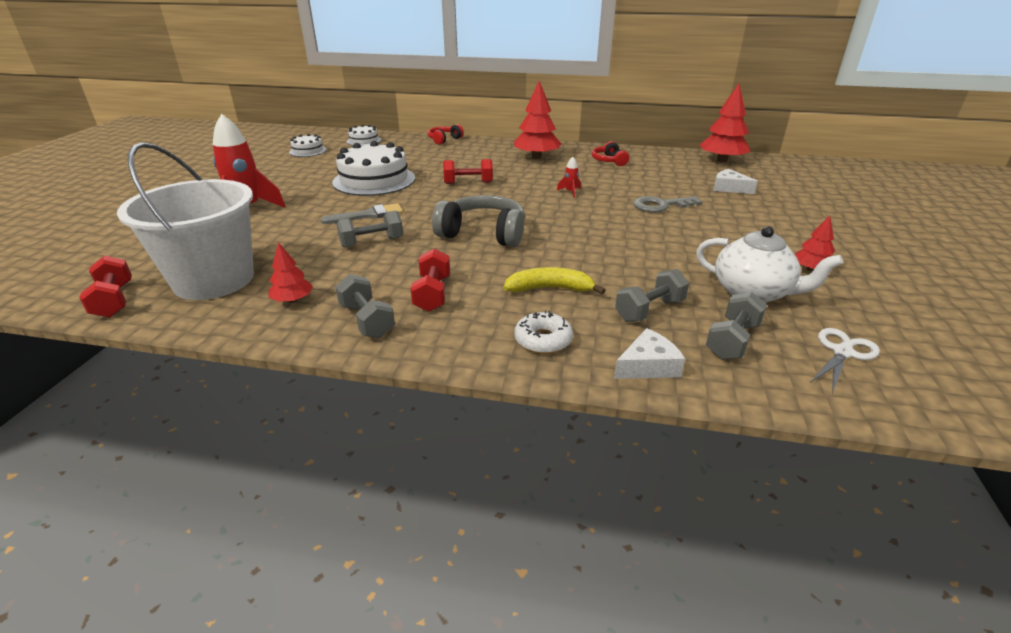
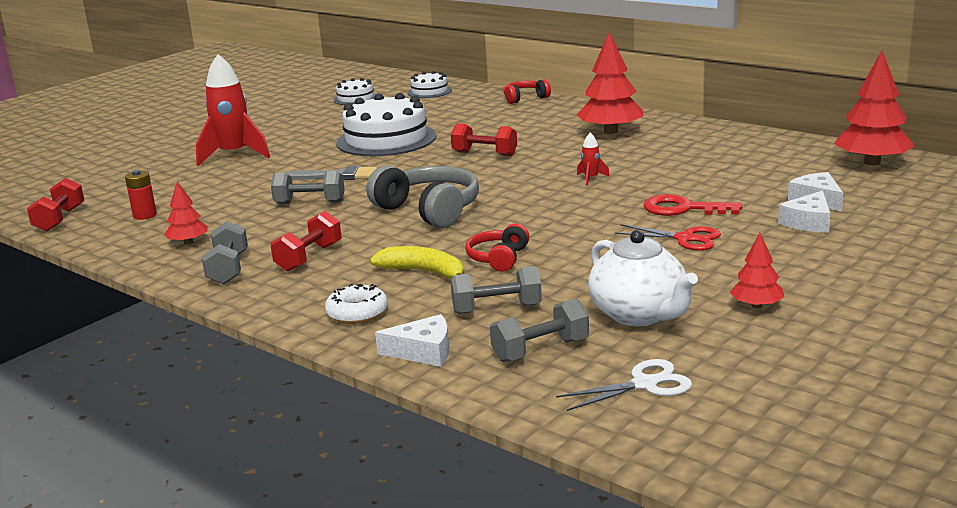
camera: 30 degrees right, 10 degrees down
(214, 280) = (145, 215): white bucket -> red battery
(609, 161) = (701, 146): red headphones -> red headphones (499, 258)
(661, 205) = (683, 209): grey key -> red key
(694, 227) = (685, 239): none -> red scissors
(747, 204) = (808, 222): none -> white cheese

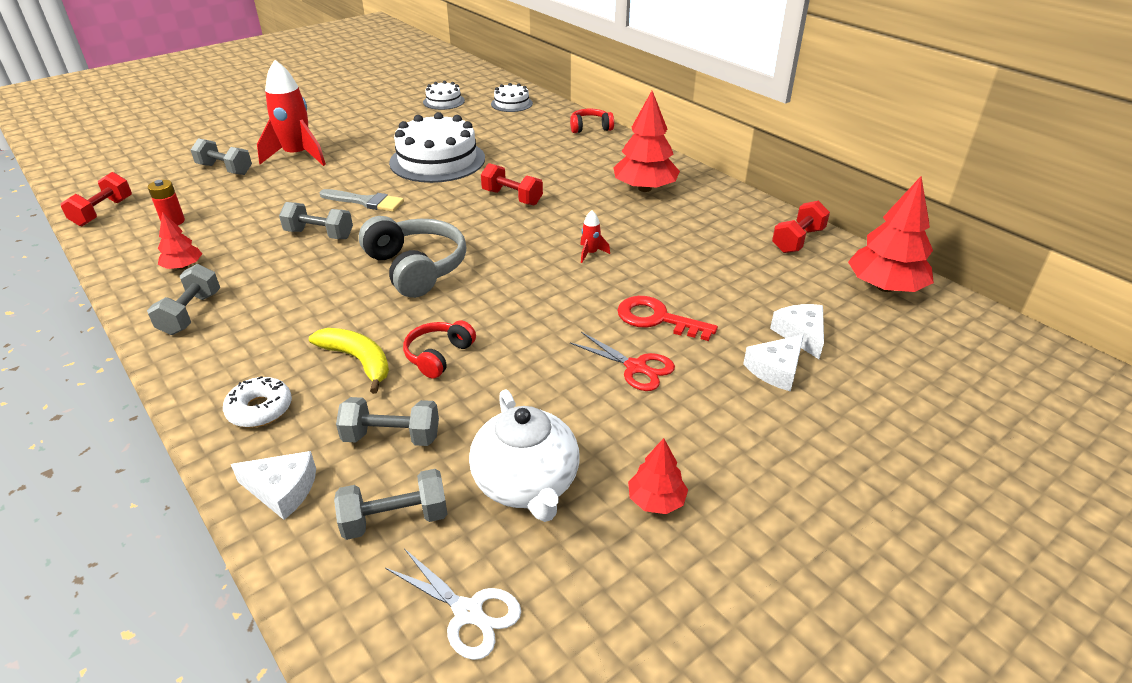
camera: 10 degrees right, 15 degrees up
(163, 174) = (225, 169): none -> grey dumbbell
(309, 258) = (270, 313): red dumbbell -> red dumbbell (798, 240)
(644, 384) = (468, 612): white scissors -> white scissors turned 45 degrees clockwise

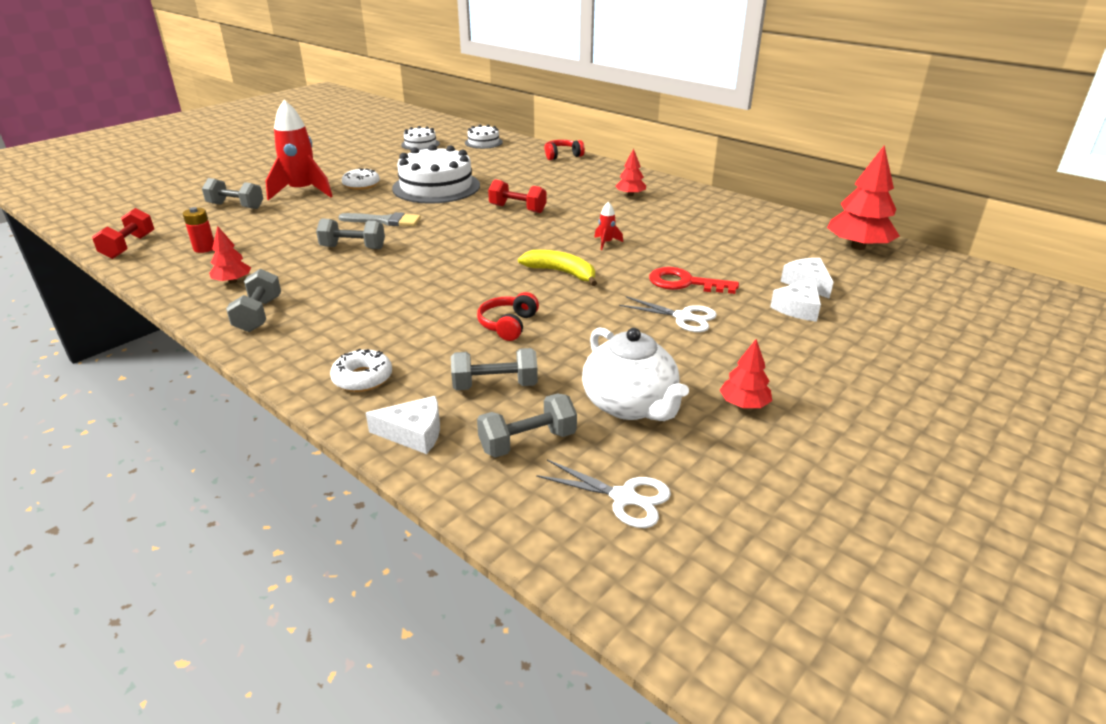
camera: 10 degrees left, 5 degrees down
(358, 361) = (436, 335): yellow banana -> yellow banana (561, 273)
(361, 151) = (361, 185): none -> white donut
(416, 268) = (456, 265): grey headphones -> none
(636, 367) = (683, 317): red scissors -> white scissors
(645, 188) = (630, 195): red tree -> red tree, size x0.53
(798, 240) = (774, 221): red dumbbell -> none

